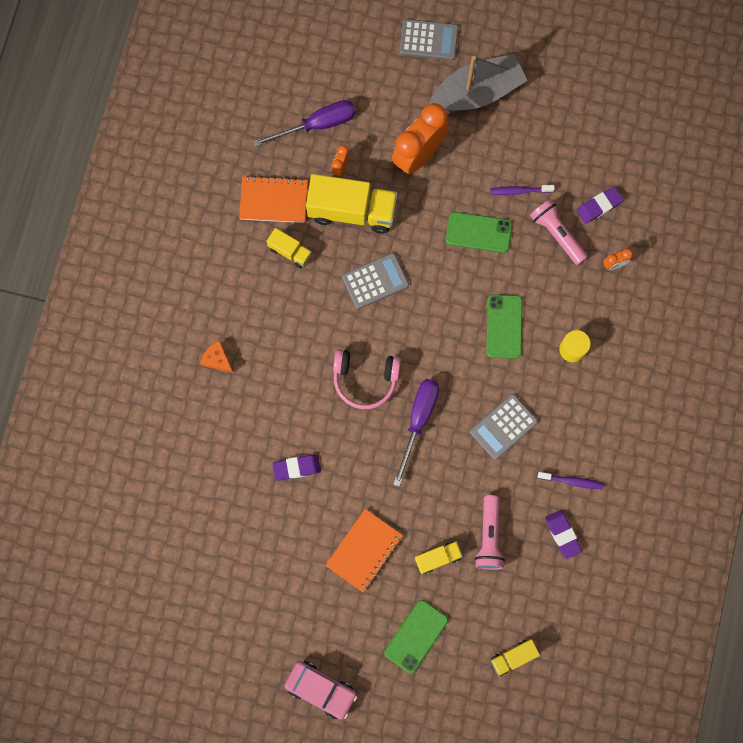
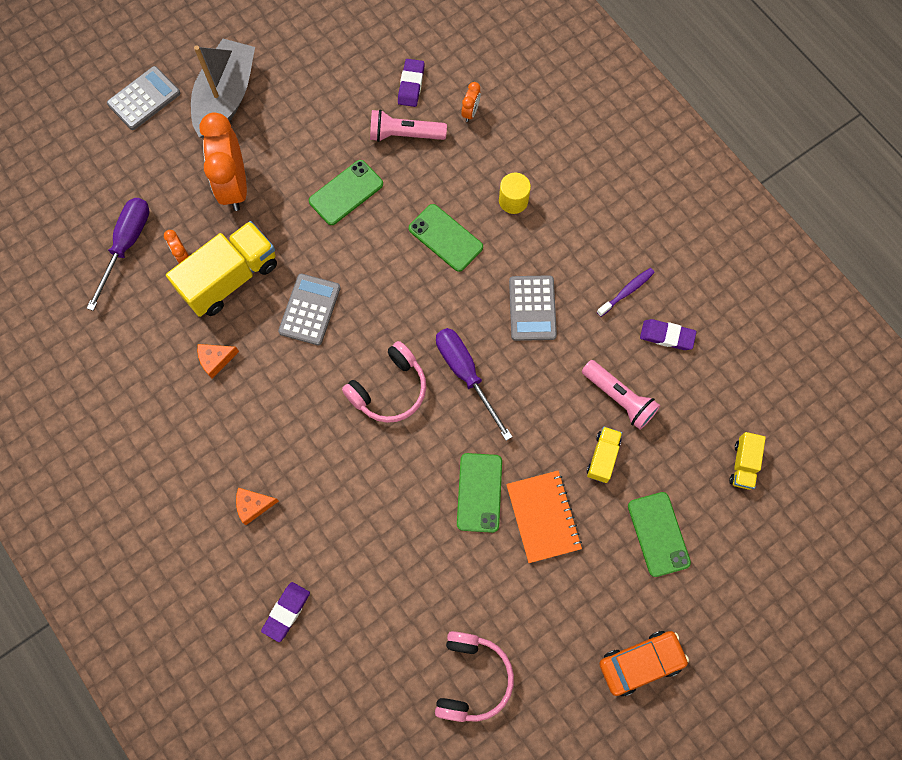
camera: 50 degrees left, 5 degrees down
(223, 589) = (472, 678): none -> pink headphones
(273, 200) = (157, 336): orange notebook -> none
(290, 251) = (216, 360): yellow truck -> orange cheese
(296, 468) = (416, 515): purple eraser -> purple eraser (286, 612)
(321, 689) = (641, 663): pink car -> orange car
(345, 496) = (479, 492): none -> green phone
(519, 191) = (341, 133): purple toothbrush -> none

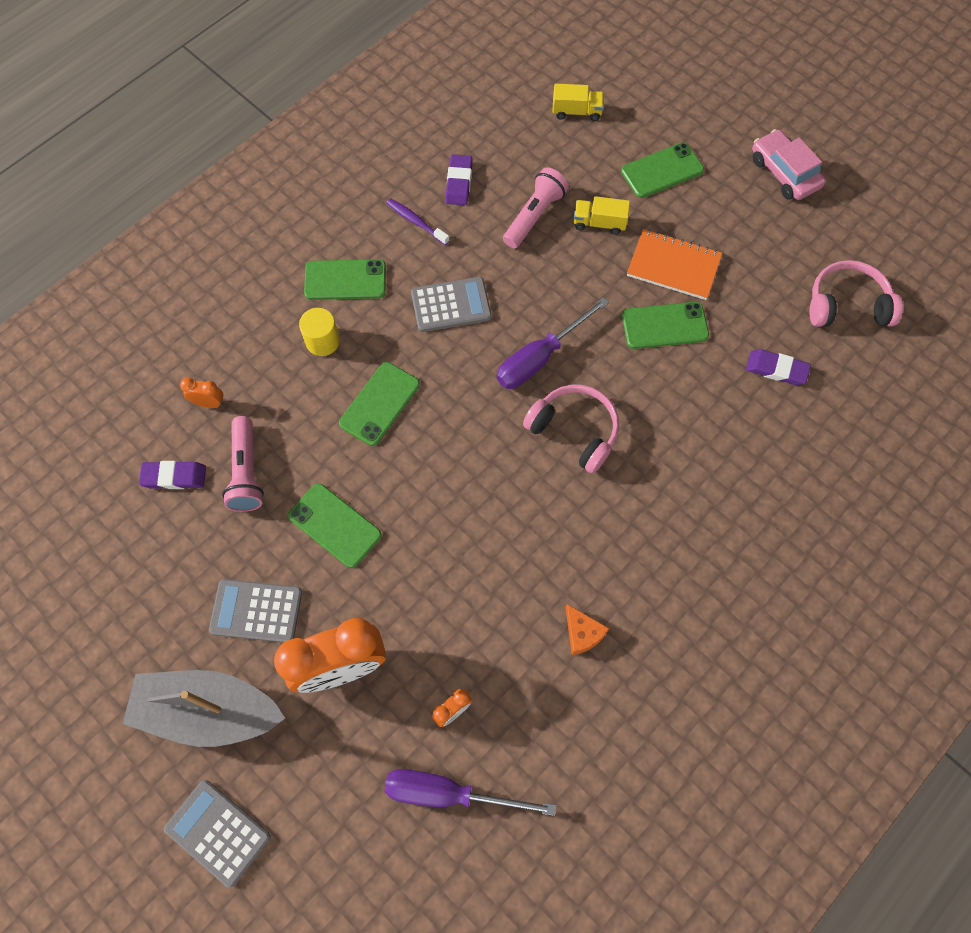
camera: 100 degrees left, 5 degrees down
(230, 278) = (472, 641): yellow truck -> none
(253, 505) = (743, 548): orange cheese -> none
(286, 612) = (844, 488): purple eraser -> purple eraser (776, 369)
(309, 309) = (496, 536): grey calculator -> grey calculator (256, 611)
(543, 517) = (673, 266): orange notebook -> orange notebook turned 45 degrees clockwise
(572, 225) = (345, 280): none -> green phone
(641, 663) = (784, 173): orange car -> pink car

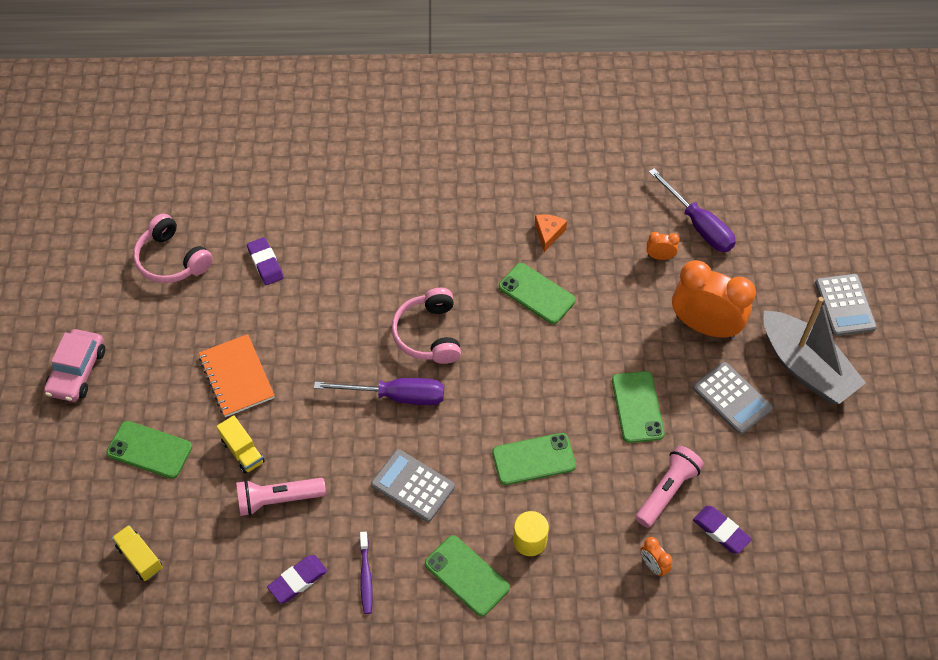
camera: 135 degrees left, 10 degrees down
(664, 325) = (294, 345): green phone -> green phone (536, 294)

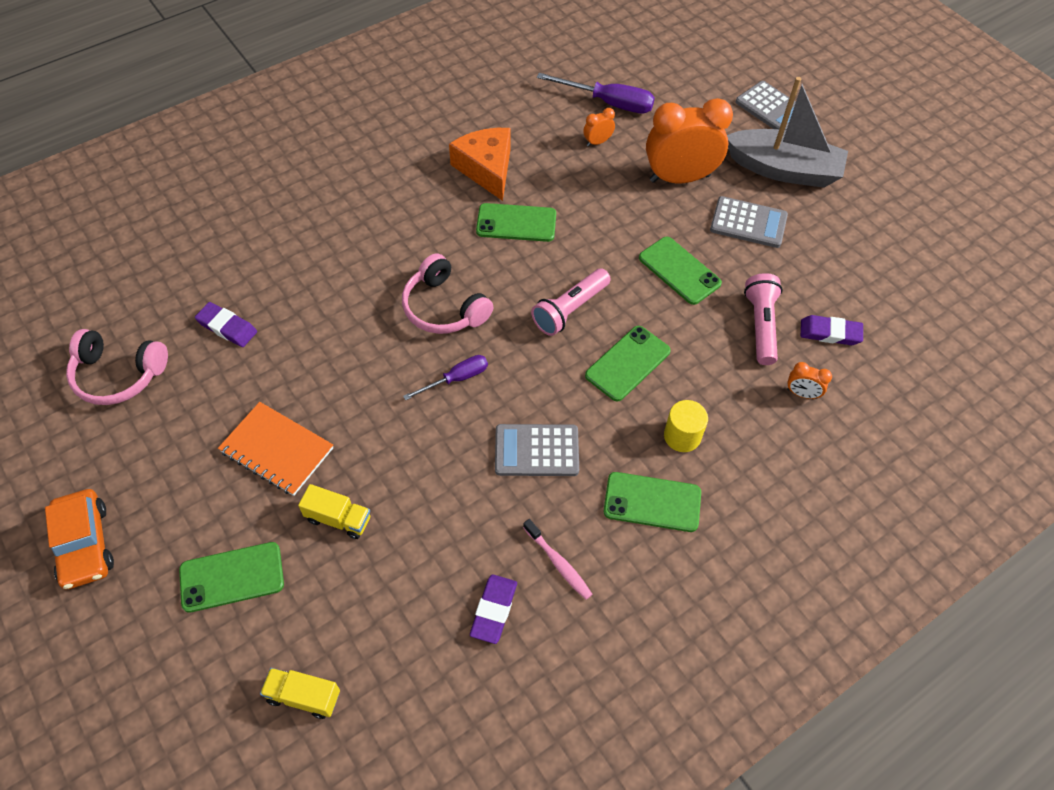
camera: 35 degrees left, 0 degrees up
(77, 371) = (85, 544): pink car -> orange car
(278, 499) = (413, 543): pink flashlight -> pink flashlight (570, 309)
(366, 576) = (558, 563): purple toothbrush -> pink toothbrush
(396, 396) = (456, 379): purple screwdriver -> purple screwdriver, size x0.61
(548, 233) = (486, 169): orange cheese -> orange cheese, size x1.87

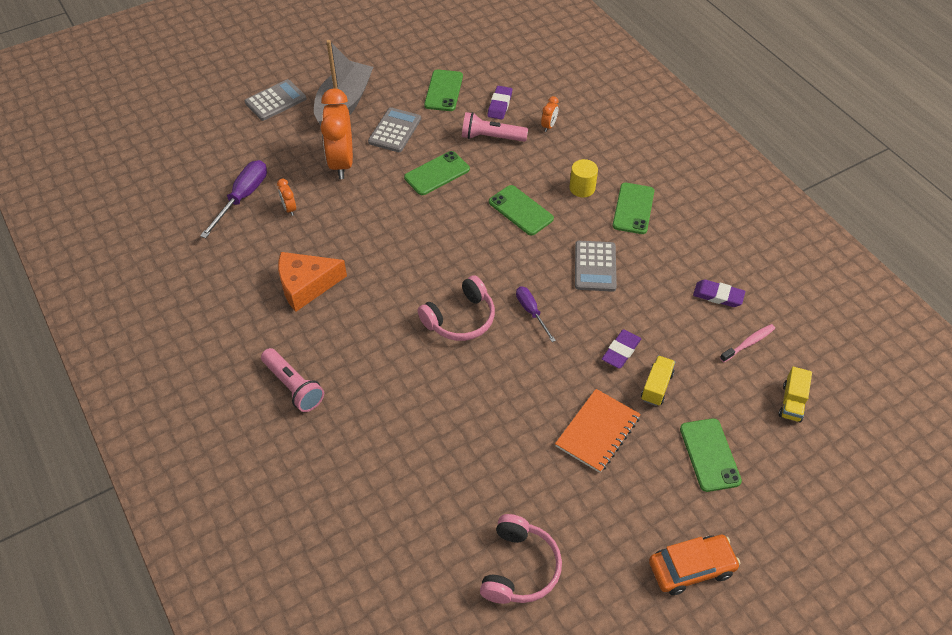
camera: 85 degrees left, 5 degrees down
(227, 327) = (470, 480): purple eraser -> purple eraser (621, 351)
(516, 223) = (374, 268): green phone -> green phone (444, 91)
(558, 563) = (681, 260): pink toothbrush -> pink toothbrush (748, 343)
(570, 309) = (469, 239): pink flashlight -> pink flashlight (293, 386)

